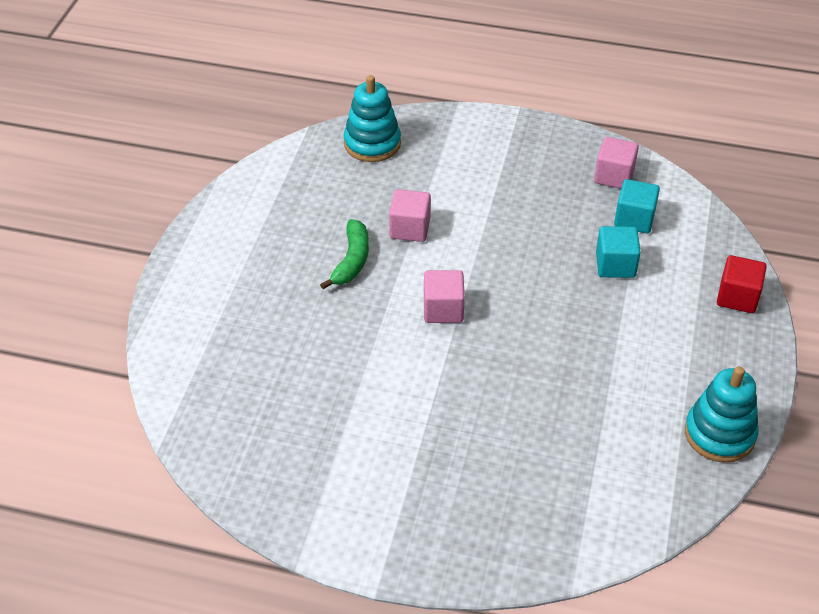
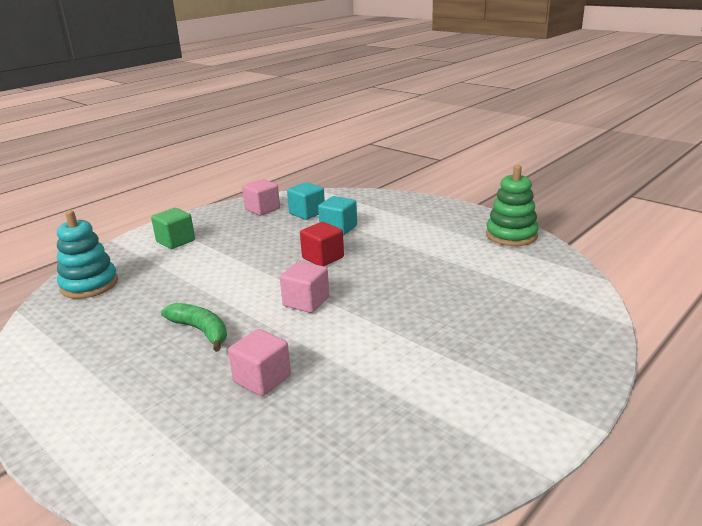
camera: 60 degrees left, 20 degrees down
(410, 228) = (204, 293): pink cube -> pink cube (262, 379)
(489, 150) = (175, 241): none -> green cube
(719, 434) = (511, 235): turquoise stacking toy -> green stacking toy
(737, 297) = (405, 202): red cube -> red cube (323, 258)

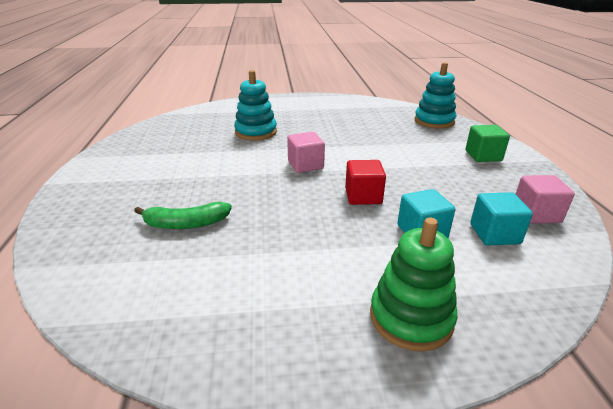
camera: 130 degrees right, 5 degrees up
(200, 331) = (326, 132): green banana -> green banana (186, 224)
(262, 379) = (256, 132): pink cube -> turquoise stacking toy
(511, 235) = (224, 348): green stacking toy -> green stacking toy (411, 317)

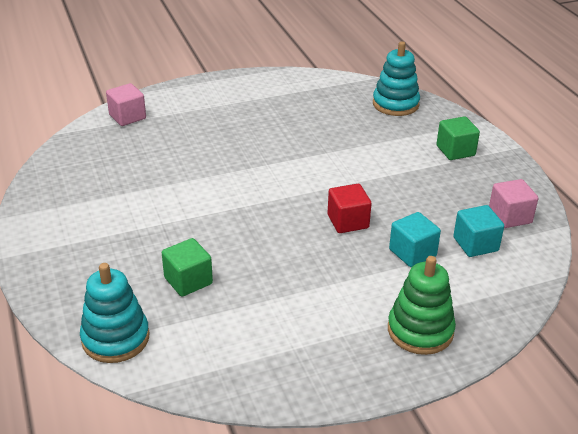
camera: 15 degrees left, 5 degrees up
(186, 224) = (188, 281): green banana -> green cube
(256, 132) = (195, 149): turquoise stacking toy -> turquoise stacking toy (115, 338)
(305, 165) = (274, 190): pink cube -> pink cube (127, 117)

